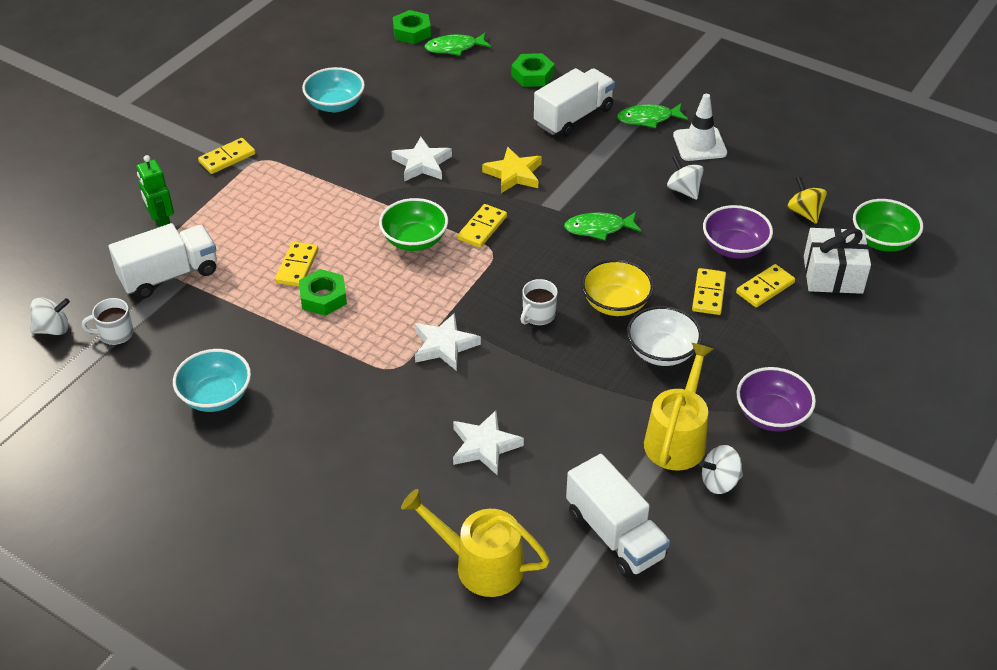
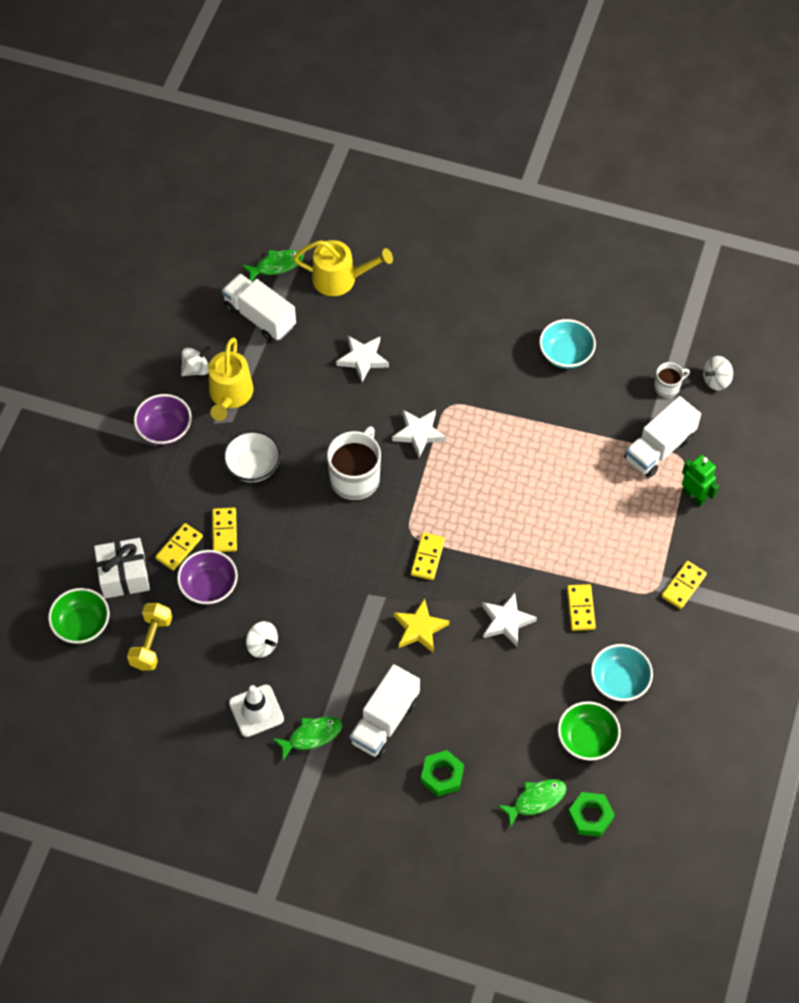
camera: 165 degrees right, 15 degrees up
(297, 266) = (563, 481): yellow domino -> yellow domino (580, 608)
(323, 297) = (528, 455): green nut -> none
(414, 240) = (479, 530): green bowl -> green bowl (587, 739)
(538, 315) = (355, 477): white mug -> white mug, size x1.91
(599, 228) = (328, 580): green fish -> green fish (276, 265)
(615, 303) = (297, 503): yellow bowl -> none
(804, 212) = (151, 643): yellow spinning top -> yellow dumbbell

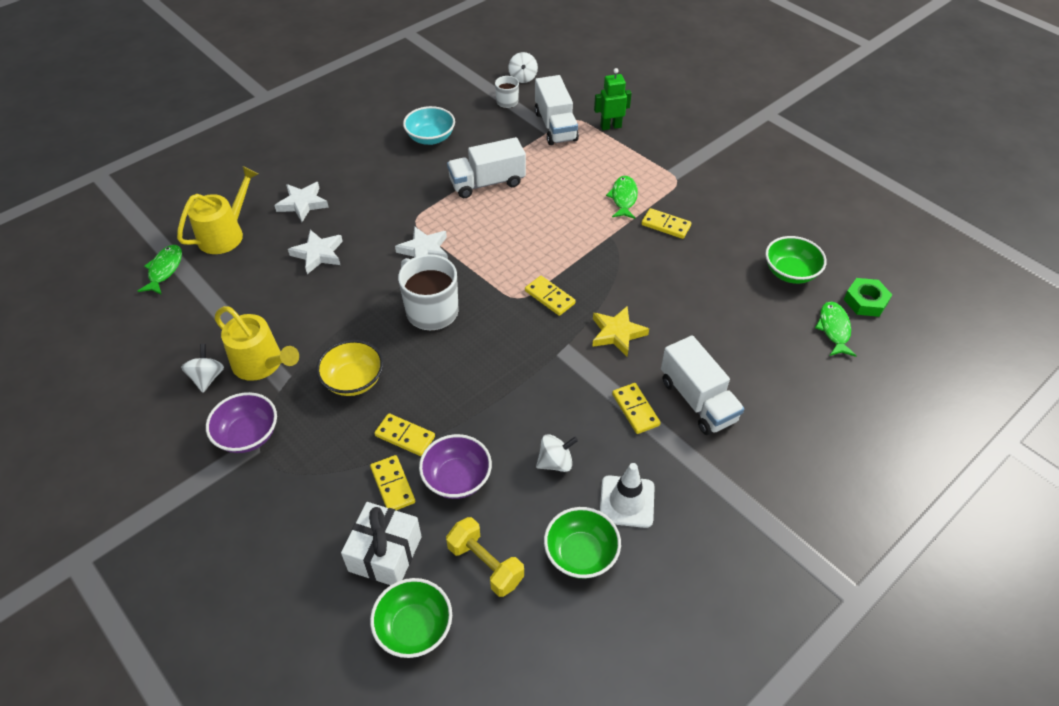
camera: 60 degrees left, 10 degrees down
(194, 700) = (581, 554): none -> green bowl
(253, 466) = (353, 380): white bowl -> yellow bowl
(260, 317) = (203, 304): white truck -> white truck (487, 183)
(311, 736) = (682, 466): green fish -> green fish (623, 198)
(442, 775) = (777, 383): green nut -> none
(506, 621) = (648, 274): white star -> white star (303, 204)
(619, 681) = (747, 231): turquoise bowl -> none
(683, 586) = (683, 163): yellow domino -> yellow domino (635, 410)

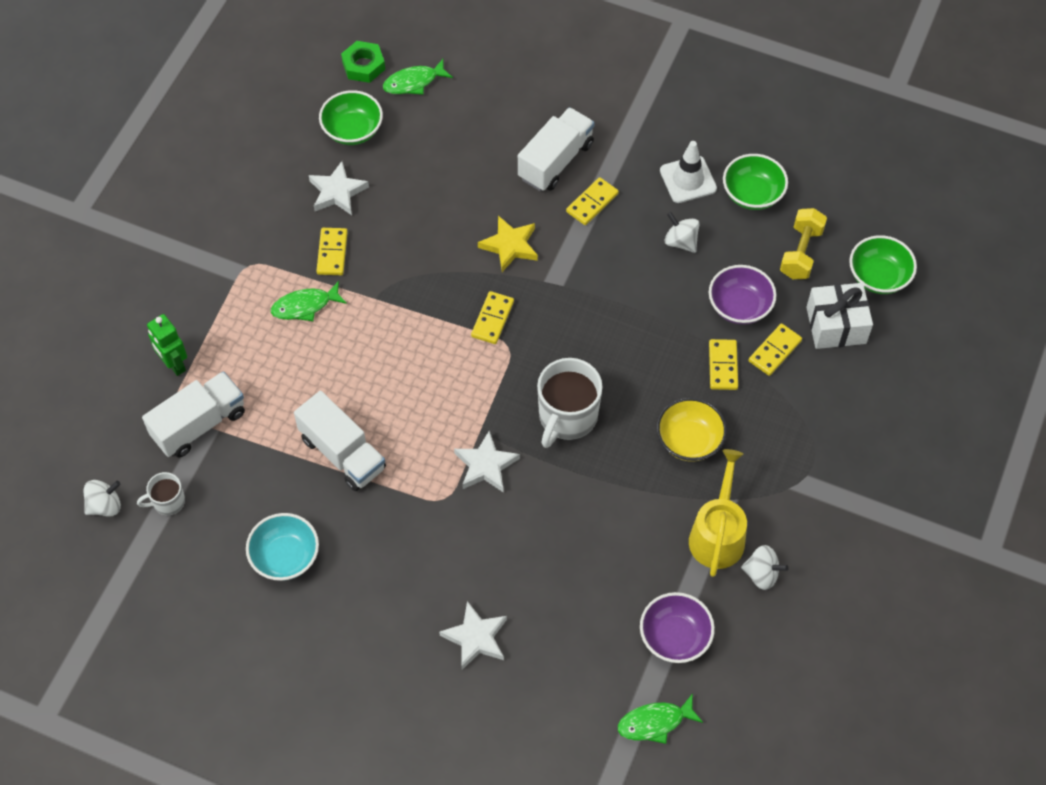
camera: 115 degrees left, 10 degrees up
(207, 378) = (761, 574): white spinning top -> white spinning top turned 135 degrees counterclockwise
(225, 234) = (568, 693): yellow watering can -> none
(248, 435) = (798, 495): purple bowl -> purple bowl (675, 637)
(318, 254) = (546, 571): white star -> white star (337, 192)

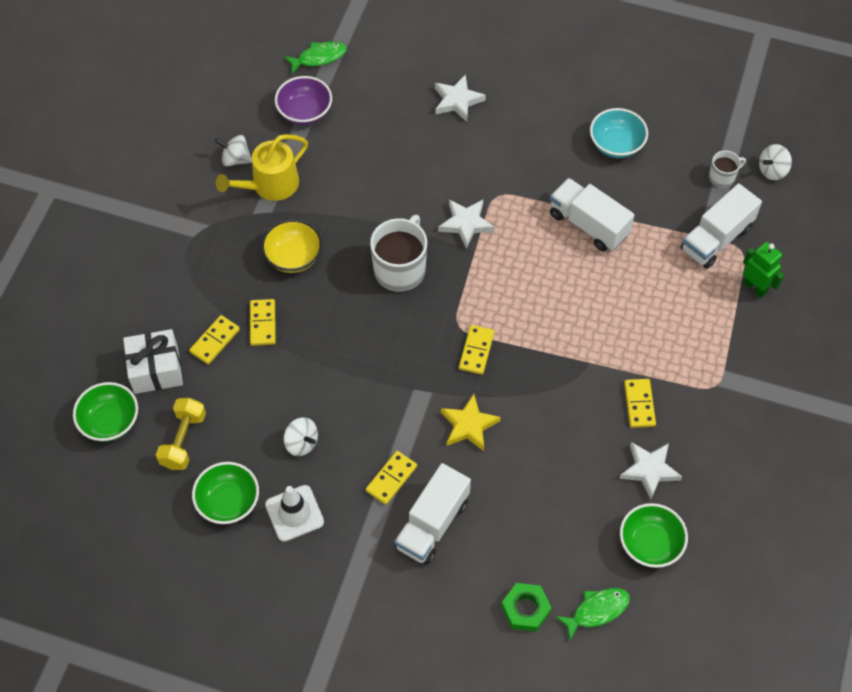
camera: 175 degrees right, 0 degrees up
(305, 306) = (652, 350): green fish -> none
(363, 65) = (656, 628): green nut -> green nut (525, 609)
(717, 535) = (270, 185): yellow watering can -> yellow watering can turned 45 degrees clockwise
(739, 306) = (245, 381): purple bowl -> none

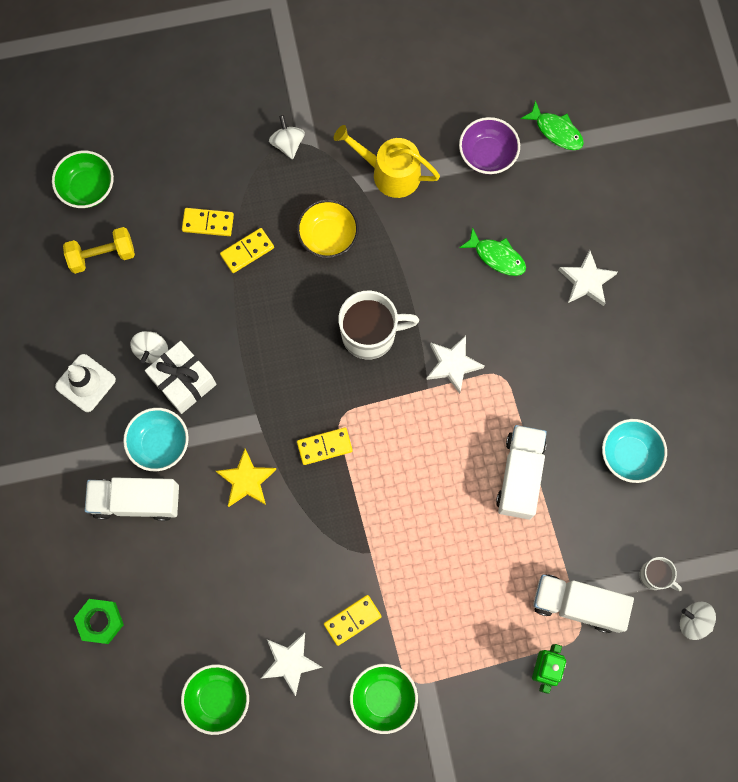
camera: 60 degrees right, 15 degrees up
(156, 369) = (154, 193): white gift -> white gift (183, 381)
(228, 502) = (67, 324): green bowl -> green bowl (383, 698)
(236, 159) = (399, 128): white spinning top -> white spinning top (288, 144)
(391, 478) = (160, 443): yellow domino -> turquoise bowl
(596, 611) = (130, 683): green fish -> green fish (496, 256)

